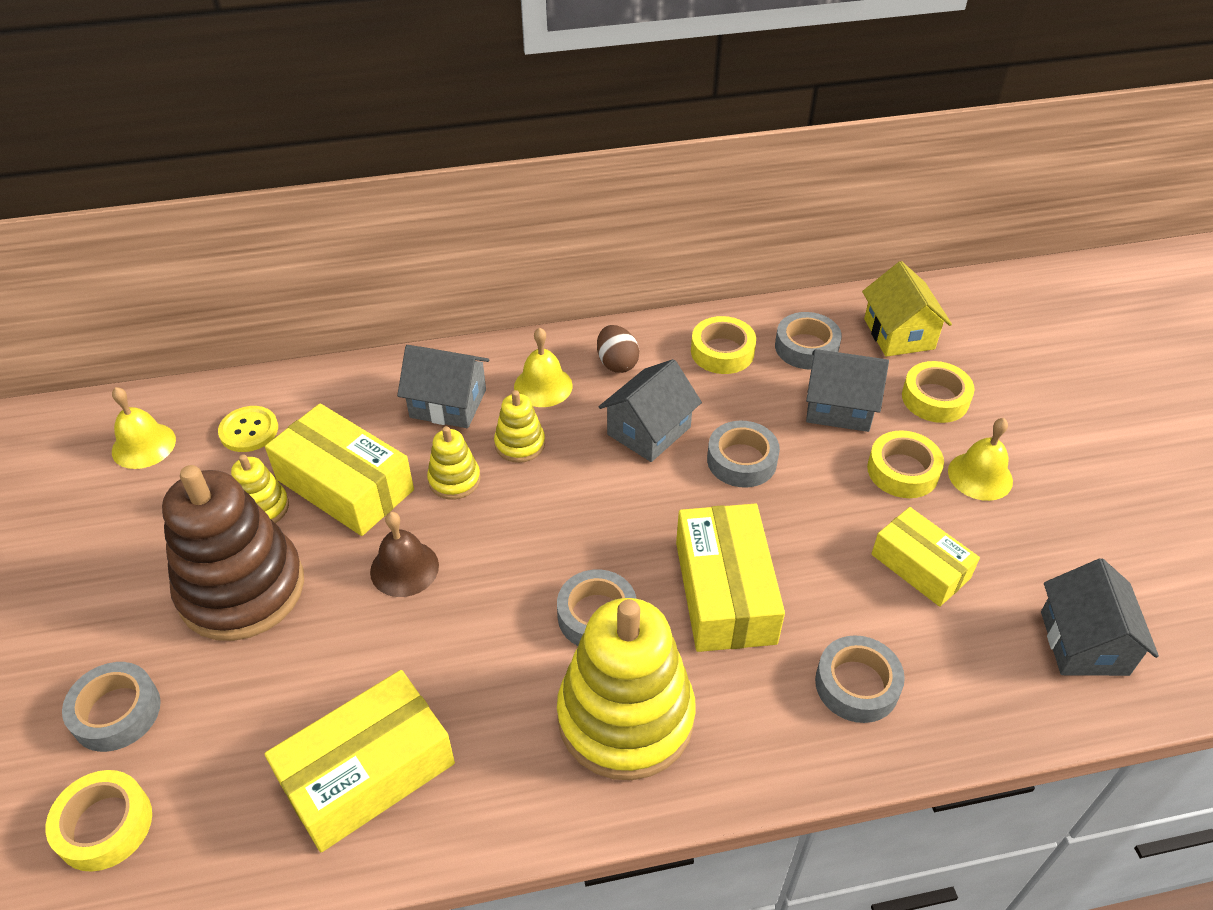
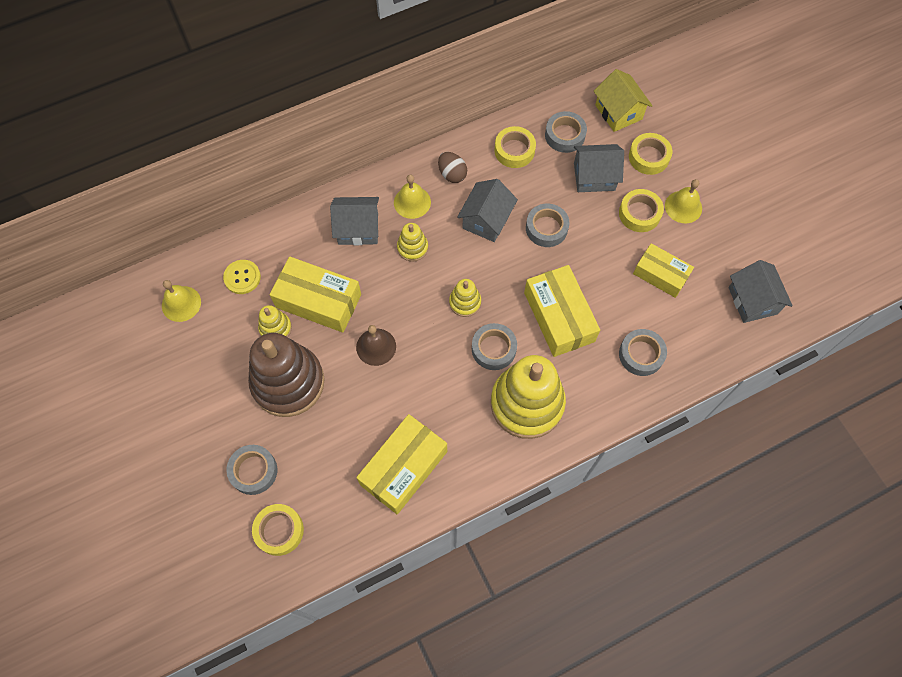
camera: 15 degrees left, 20 degrees up
(454, 480) = (382, 282): yellow stacking toy -> yellow stacking toy (465, 302)

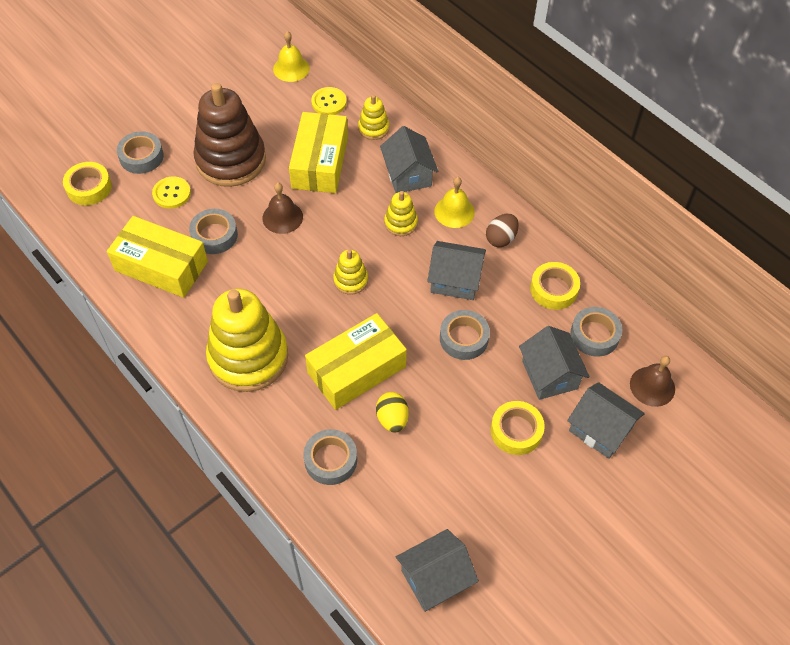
camera: 75 degrees right, 10 degrees down
(275, 328) = (283, 138): yellow stacking toy -> yellow stacking toy (373, 128)
(314, 446) = (172, 193): none -> yellow button
(493, 349) = (303, 316): grey tape -> grey tape (214, 235)
(612, 300) = (392, 419): none -> yellow egg
(618, 112) = (652, 386): yellow house -> brown bell
(648, 157) = (600, 429): yellow tape -> grey house
(660, 275) = (440, 466): yellow box -> none
(683, 207) = (543, 479): yellow bell -> none

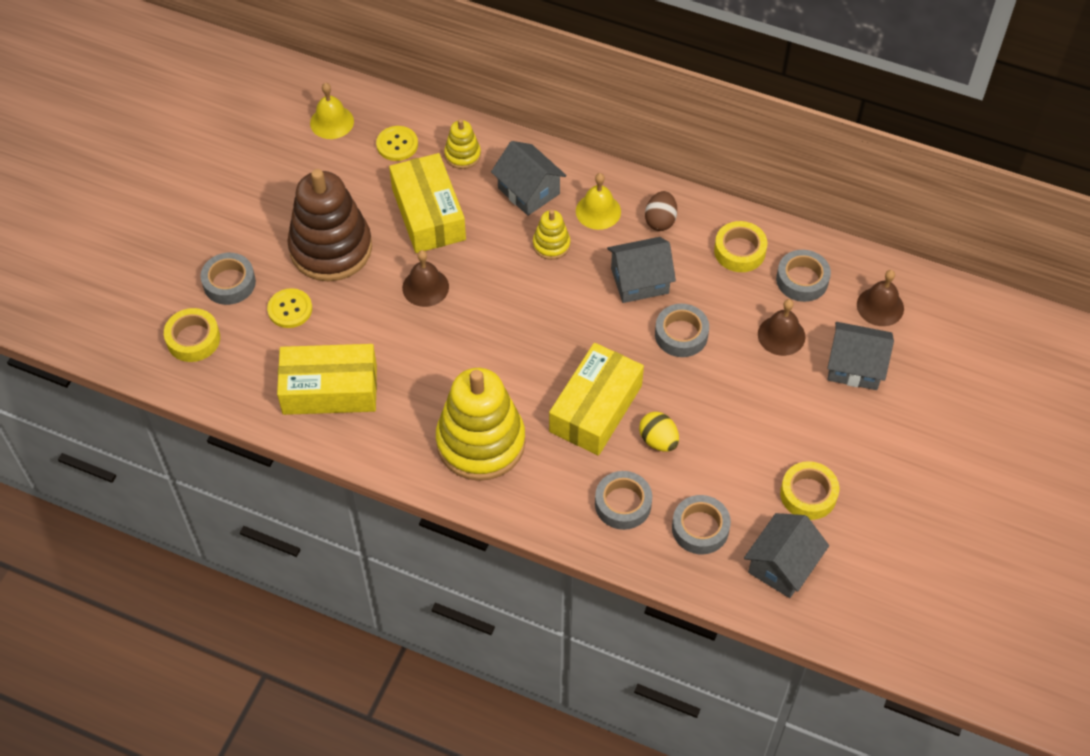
camera: 25 degrees left, 0 degrees up
(214, 235) = (365, 335): grey tape -> grey tape (700, 528)
(350, 280) = (536, 323): yellow stacking toy -> none
(516, 431) = (780, 401): yellow tape -> yellow tape (808, 494)
(549, 374) = (781, 335): grey house -> brown bell

